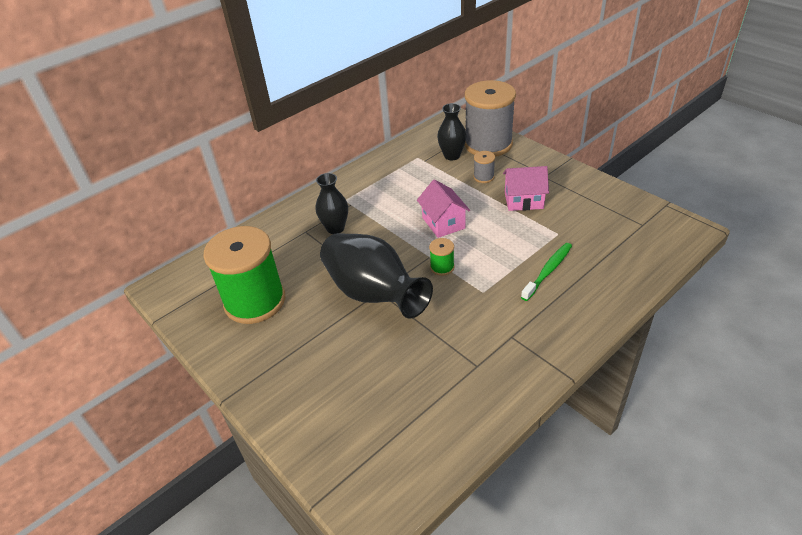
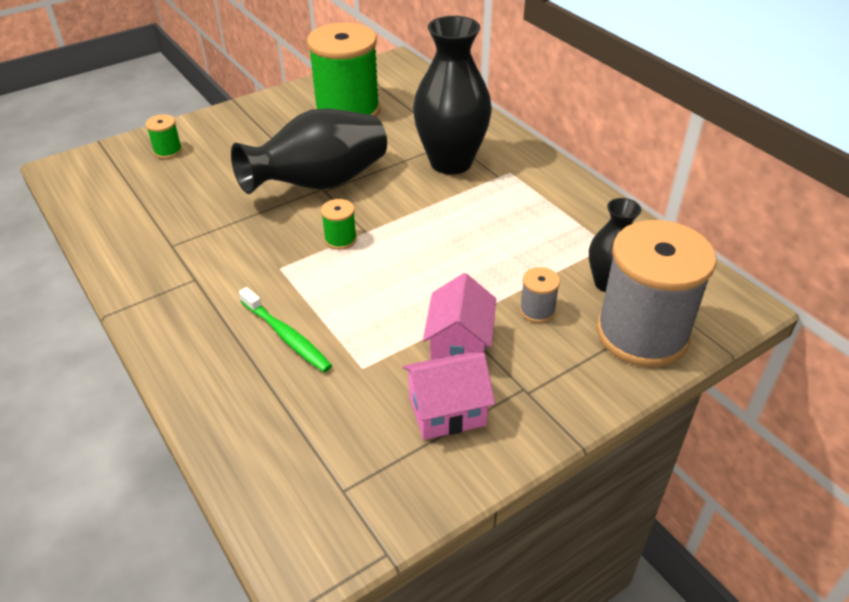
camera: 95 degrees right, 0 degrees up
(331, 423) = (168, 151): none -> green spool
(335, 228) = (451, 162): black vase -> black vase, size x1.80
(443, 223) = (431, 251): pink house -> pink house (447, 411)

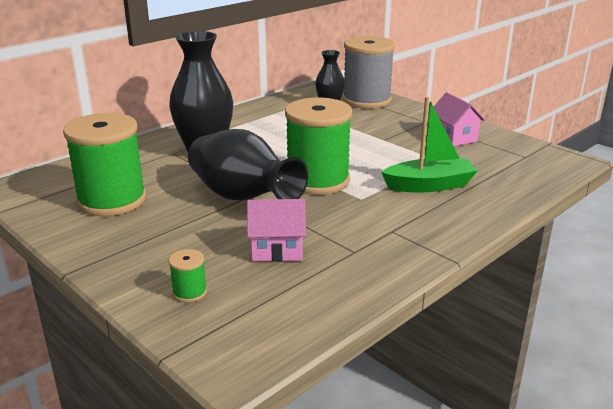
camera: 100 degrees left, 15 degrees down
(286, 336) = (429, 185): green toothbrush -> green boat
(340, 239) = (317, 180): green spool -> green spool, size x2.47
(459, 345) = (403, 137): pink house -> pink house (277, 249)
(537, 310) = (362, 121): grey spool -> none

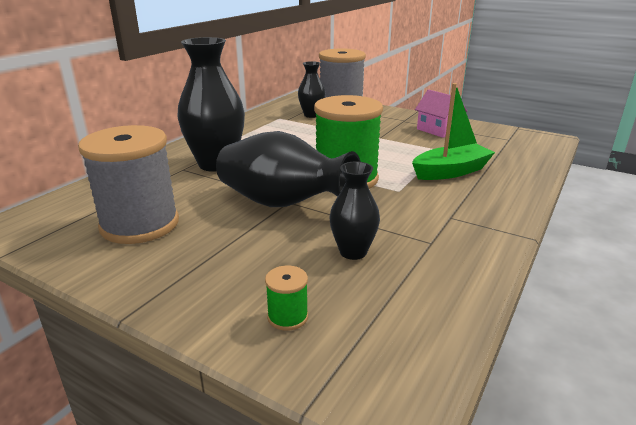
camera: 15 degrees left, 0 degrees up
(112, 200) = (140, 224): green spool -> grey spool
(277, 249) = (353, 252): pink house -> black vase

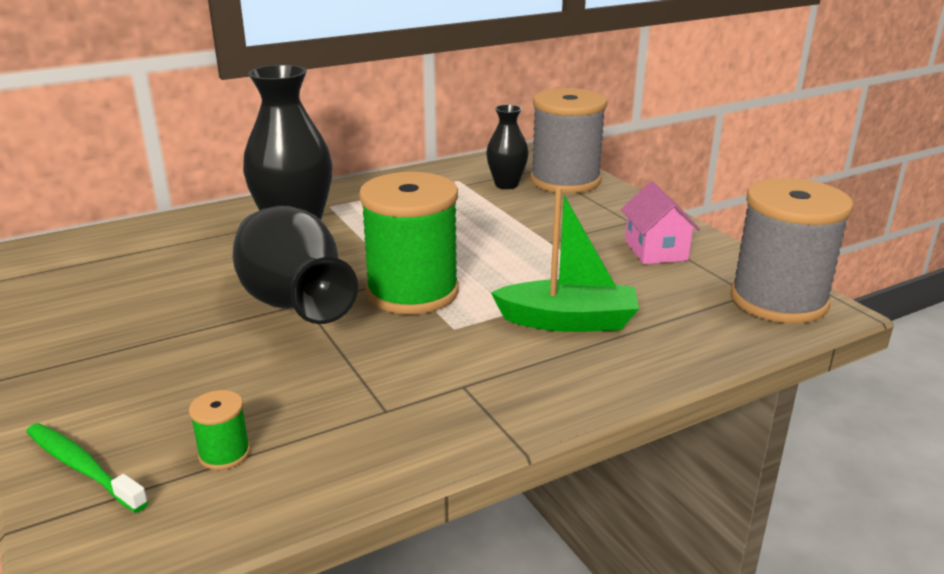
camera: 30 degrees right, 0 degrees up
(140, 224) = (128, 285): grey spool -> grey spool (778, 300)
(287, 317) = (119, 436): green spool -> green spool (224, 453)
(293, 346) = (82, 467): none -> green toothbrush
(353, 252) = (281, 389): black vase -> none

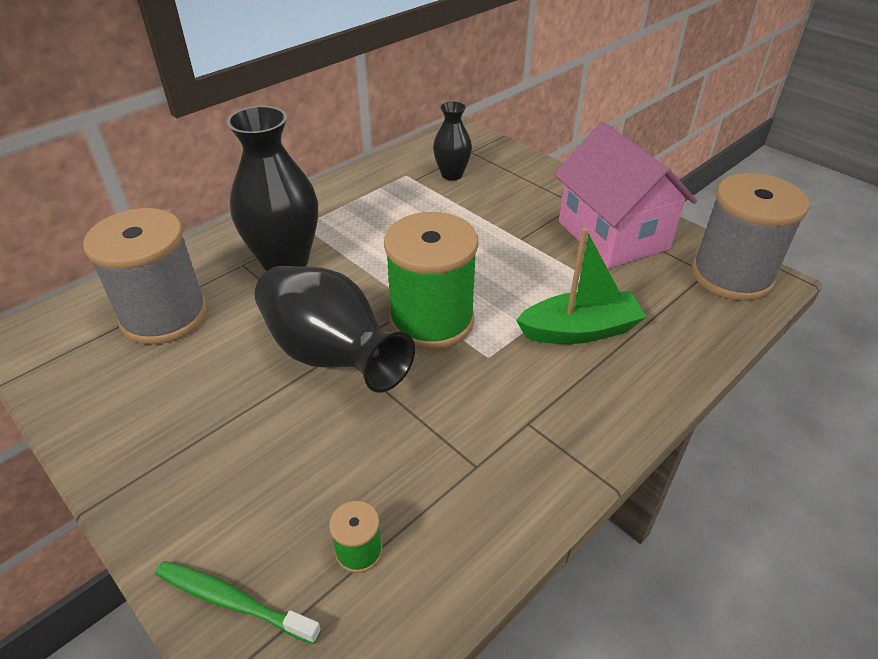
camera: 15 degrees left, 15 degrees up
(565, 180) = (500, 163): grey spool -> grey spool (164, 316)
(655, 250) = (612, 235): pink house -> pink house, size x1.84

